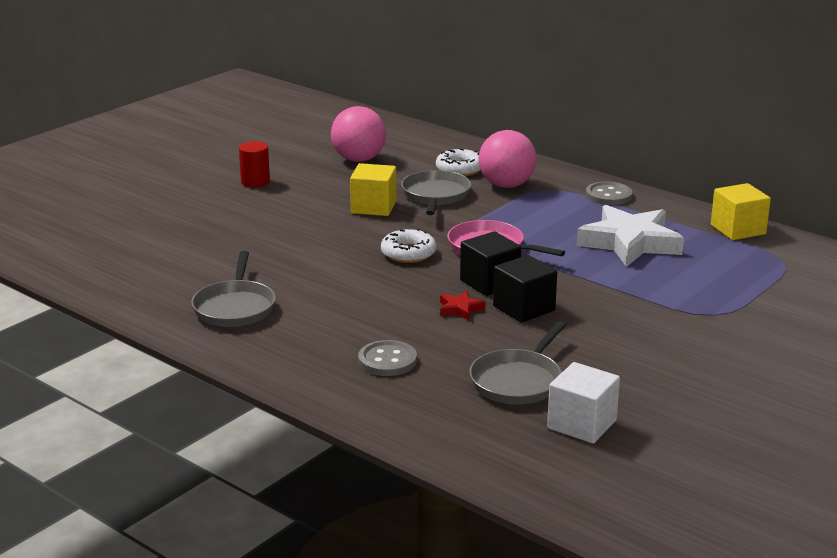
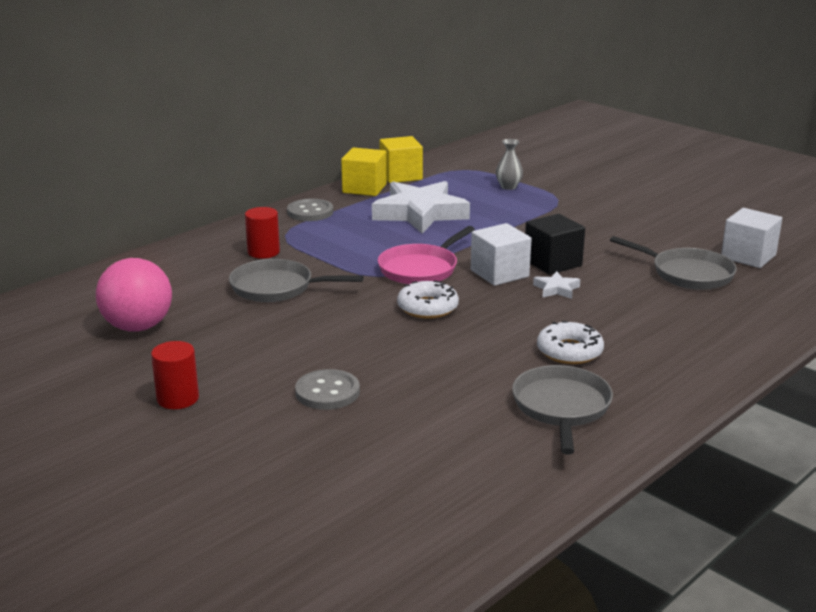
camera: 85 degrees left, 0 degrees up
(235, 307) = (561, 407): grey pan -> grey pan turned 90 degrees counterclockwise
(373, 207) = (296, 322): yellow cube -> yellow cube (364, 188)
(387, 361) = (666, 326): grey button -> grey button (327, 392)
(459, 169) = (205, 272): white donut -> white donut (569, 351)
(460, 309) = (556, 289): red star -> white star
(489, 282) = (499, 273): black cube -> white cube
(506, 185) = (263, 252): pink ball -> red cylinder
(739, 286) = (508, 187): none -> grey vase

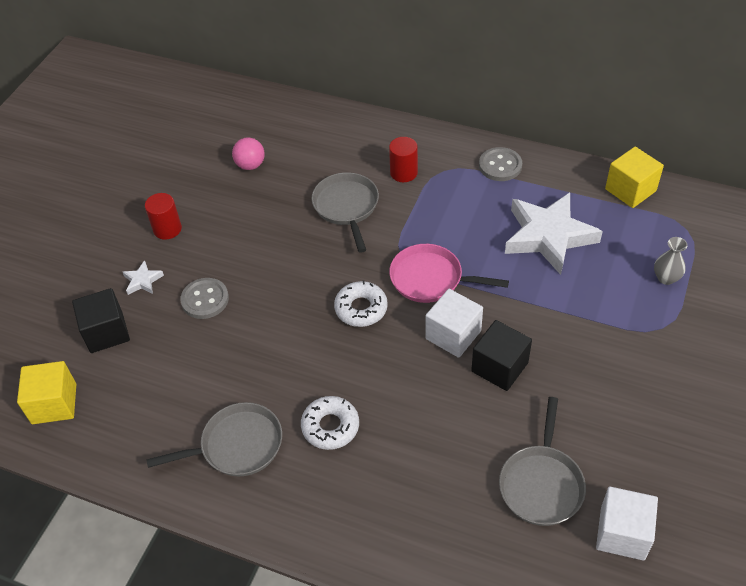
camera: 70 degrees right, 25 degrees up
(138, 327) = (250, 165): pink ball -> pink ball, size x0.60
(314, 472) = (106, 332): none -> black cube
(364, 188) = (579, 178): yellow cube -> yellow cube (54, 404)
(556, 289) = (444, 385): white star -> white star (143, 280)

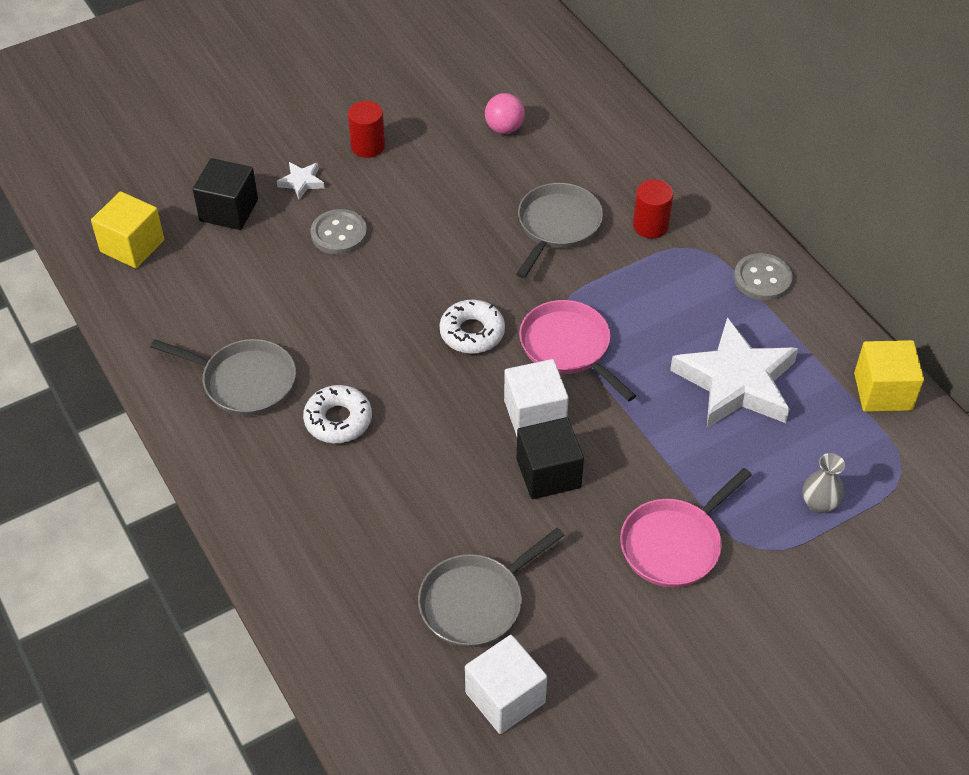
camera: 35 degrees right, 0 degrees up
(616, 359) = (674, 544): none -> pink pan

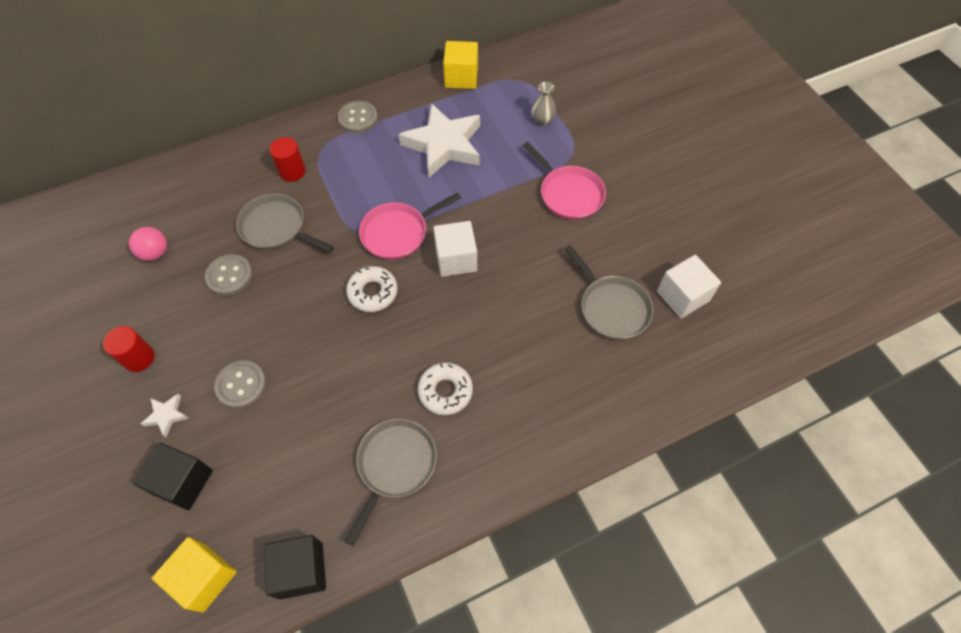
camera: 85 degrees left, 10 degrees up
(481, 197) = (229, 276): none -> grey button
(548, 473) = (508, 256): black cube -> black cube (301, 570)

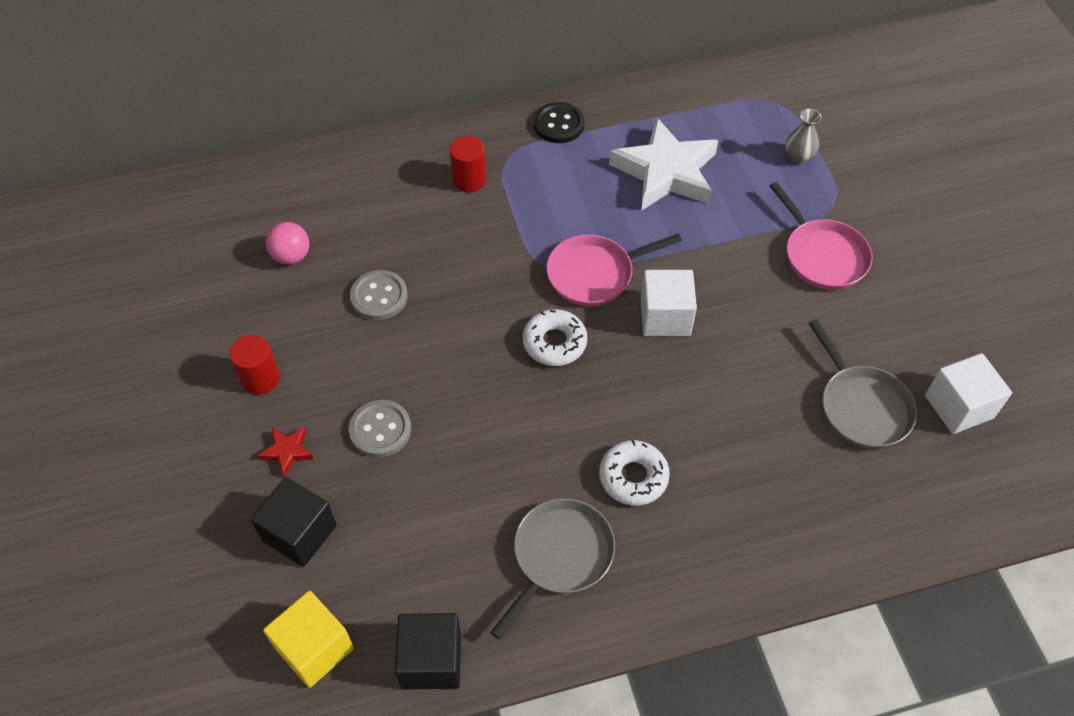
camera: 10 degrees right, 5 degrees down
(166, 415) = (287, 451): white star -> red star
(276, 228) = (442, 246): grey pan -> none
(358, 118) = (559, 124): grey button -> black button
(461, 77) = (698, 89): yellow cube -> none

